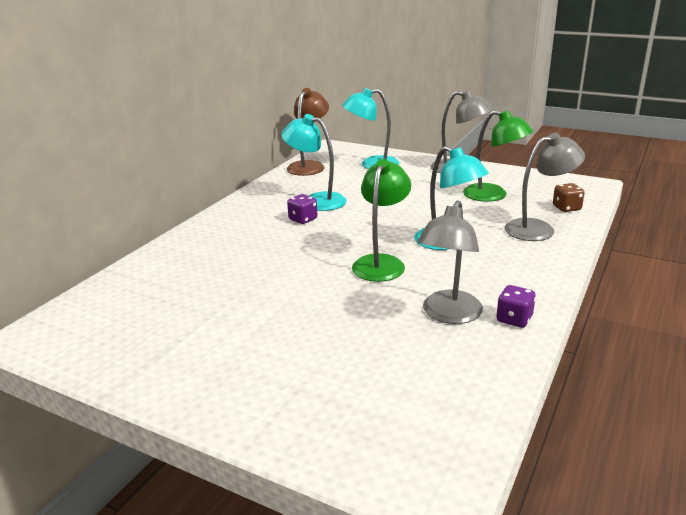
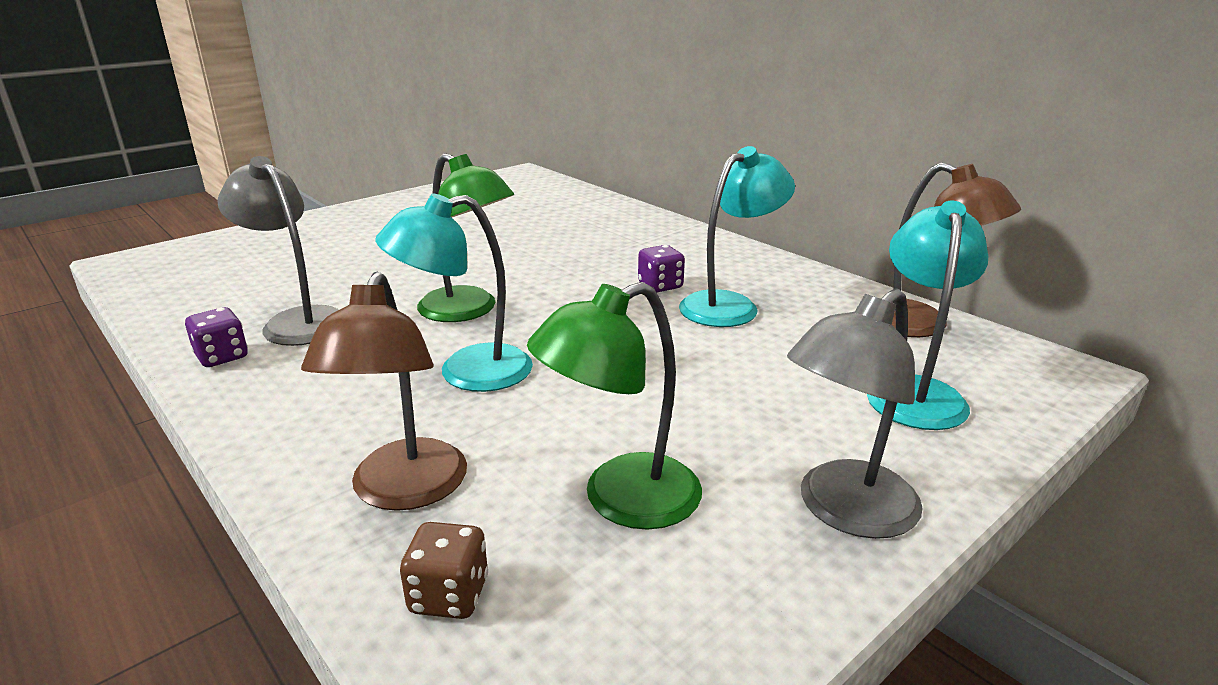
camera: 110 degrees right, 0 degrees up
(538, 228) = (404, 491): grey lamp -> brown lamp

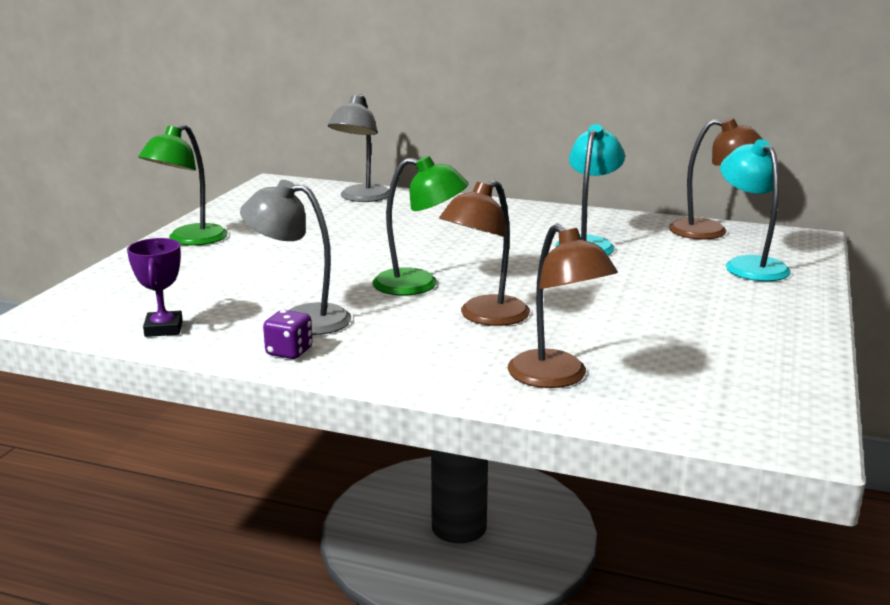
camera: 30 degrees left, 5 degrees down
(180, 299) = (163, 329): none -> purple trophy
(449, 595) = (657, 406): brown dice -> none
(466, 372) = (485, 317): turquoise lamp -> brown lamp
(621, 500) = (676, 348): green lamp -> green lamp (189, 240)
(660, 286) = (525, 242): purple dice -> none
(844, 511) = (784, 323): grey lamp -> grey lamp (361, 198)

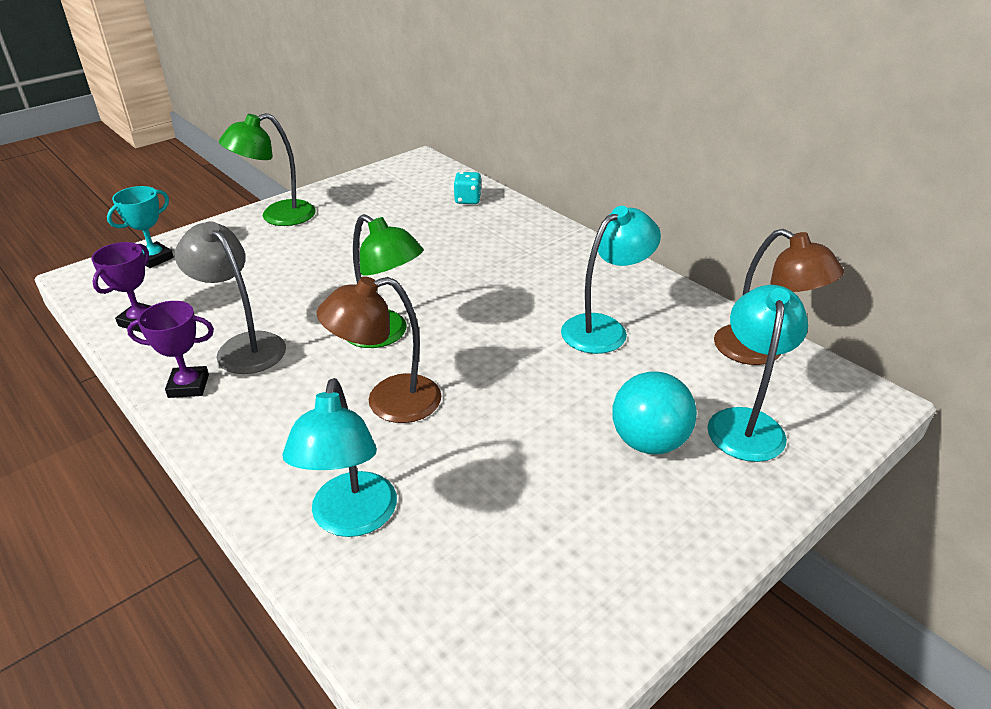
camera: 30 degrees right, 15 degrees up
(101, 290) = (154, 258): none -> turquoise trophy
(289, 352) = (188, 386): purple dice -> purple trophy
(361, 198) = (468, 200): grey lamp -> turquoise dice
(557, 378) = (351, 519): brown lamp -> turquoise lamp
(703, 288) = (648, 442): none -> turquoise ball

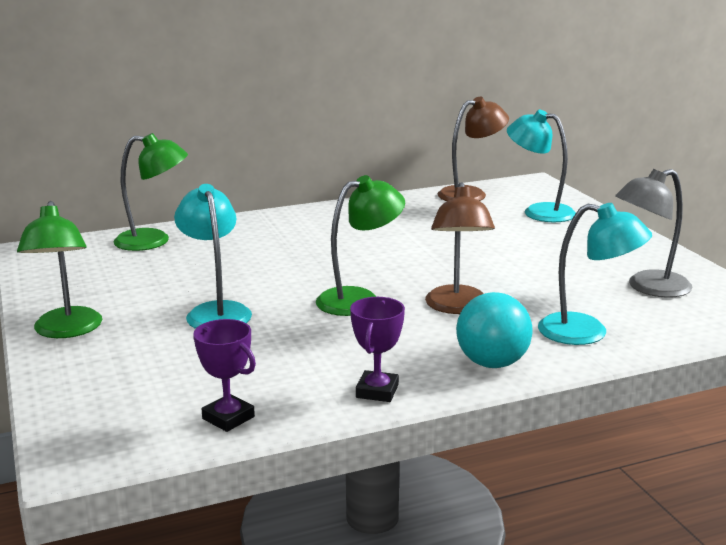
camera: 70 degrees left, 15 degrees down
(154, 258) = (82, 409): turquoise trophy -> none
(243, 346) = (328, 362): grey lamp -> grey lamp (649, 288)
(468, 200) = (154, 241): turquoise dice -> green lamp
(604, 328) = (412, 227): turquoise lamp -> turquoise lamp (216, 311)
(648, 442) = (545, 237): turquoise ball -> turquoise ball (492, 363)

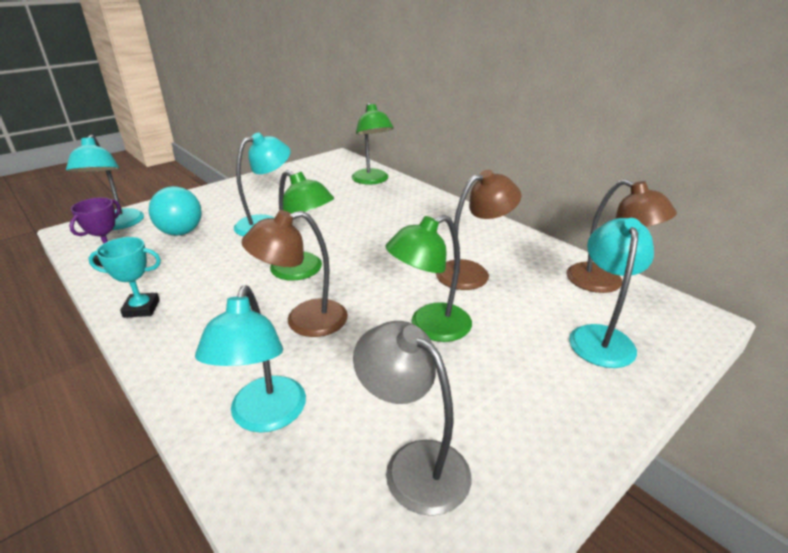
camera: 70 degrees right, 10 degrees up
(67, 330) = (229, 191): green lamp -> green lamp (429, 327)
(95, 420) = (118, 225): none -> turquoise lamp
(377, 391) = (141, 308): purple trophy -> turquoise trophy
(421, 231) = (472, 272): none -> brown lamp
(492, 363) = (189, 359): turquoise ball -> turquoise ball (181, 232)

